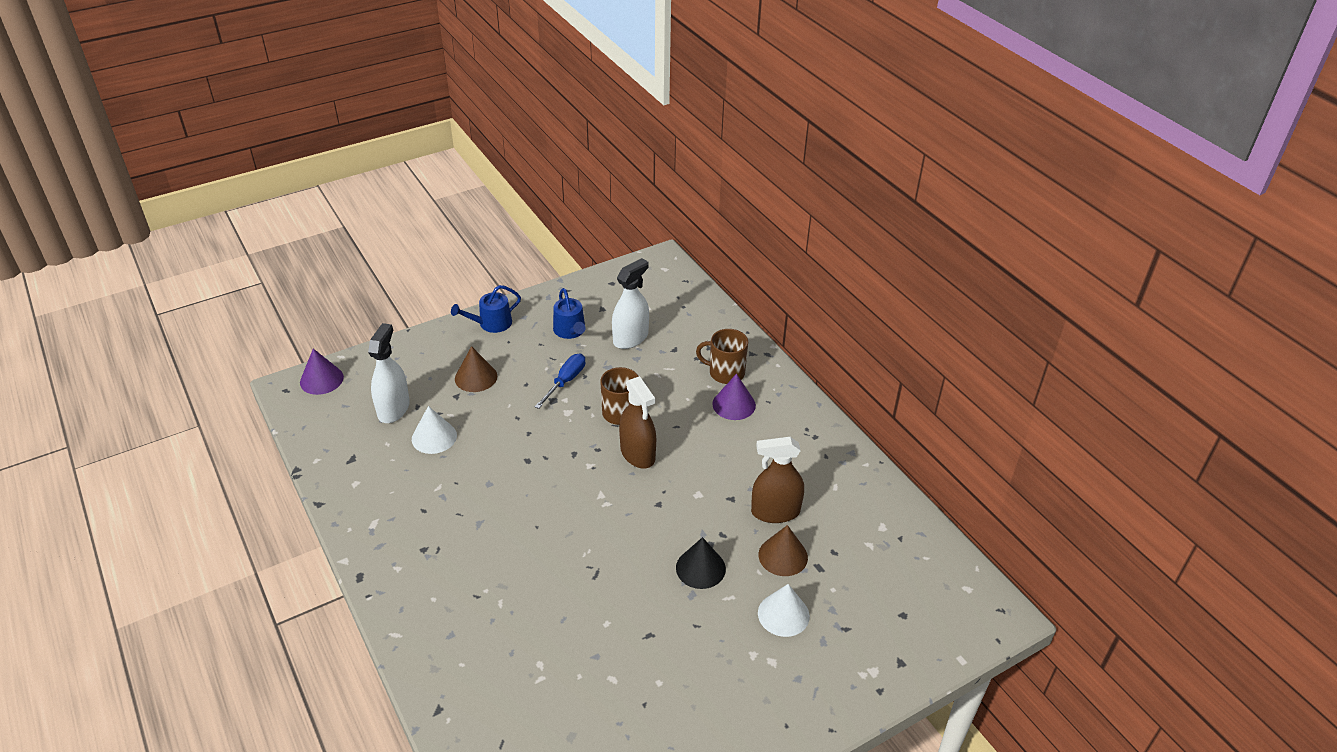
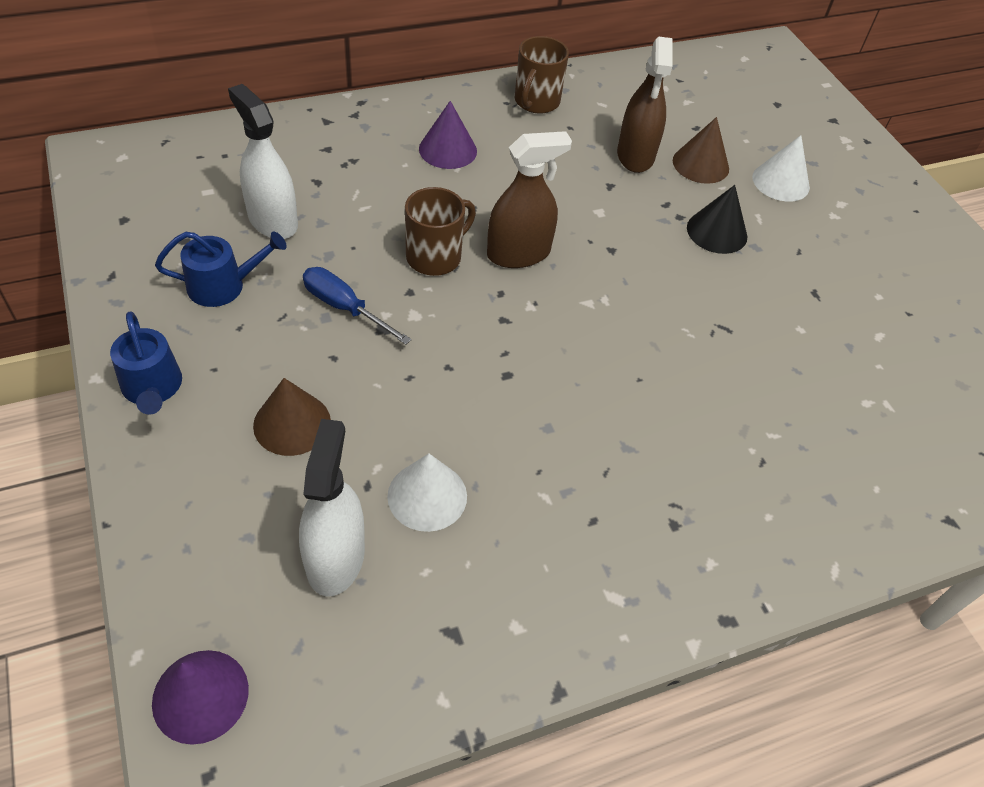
camera: 85 degrees left, 10 degrees up
(393, 409) = (335, 557): white spray bottle -> white spray bottle turned 75 degrees clockwise
(725, 373) = (384, 144): brown mug -> brown mug (536, 101)

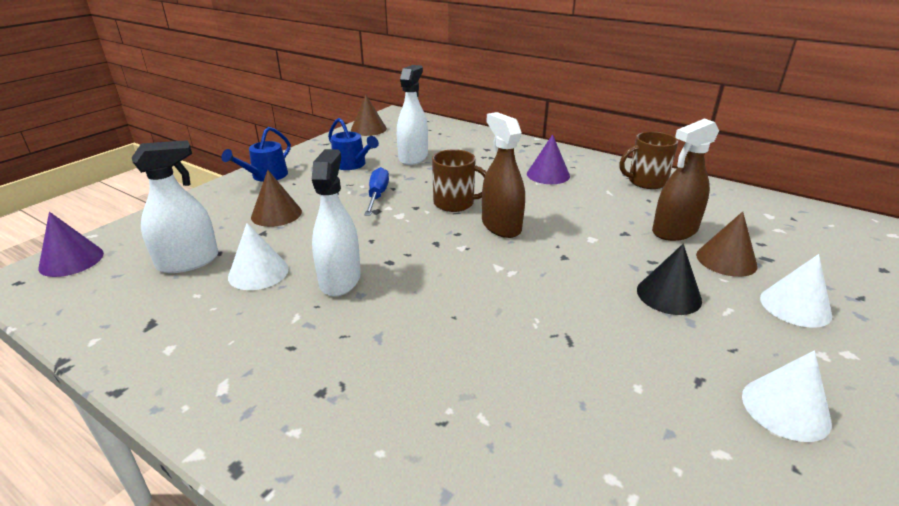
camera: 60 degrees right, 20 degrees down
(115, 209) = (368, 129): none -> brown cone
(506, 430) = (340, 279): none -> white spray bottle
(518, 253) = (501, 226): brown spray bottle -> brown spray bottle turned 150 degrees counterclockwise
(865, 275) = (785, 408): none -> white cone

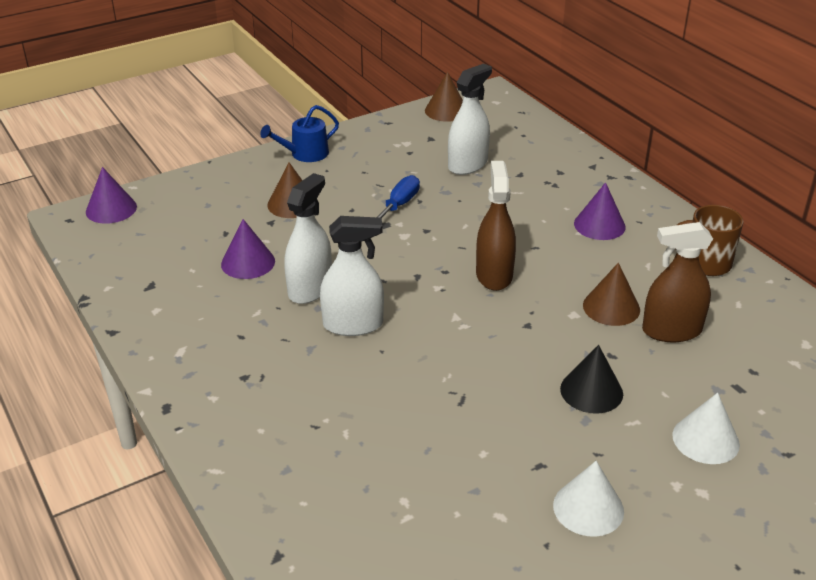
camera: 25 degrees right, 5 degrees up
(188, 262) = (197, 236): white spray bottle -> white spray bottle (353, 324)
(258, 272) = (248, 262): white cone -> purple cone
(352, 164) = (397, 159): blue watering can -> none
(455, 203) = (468, 236): brown mug -> none
(726, 260) = (691, 376): brown cone -> brown cone (611, 307)

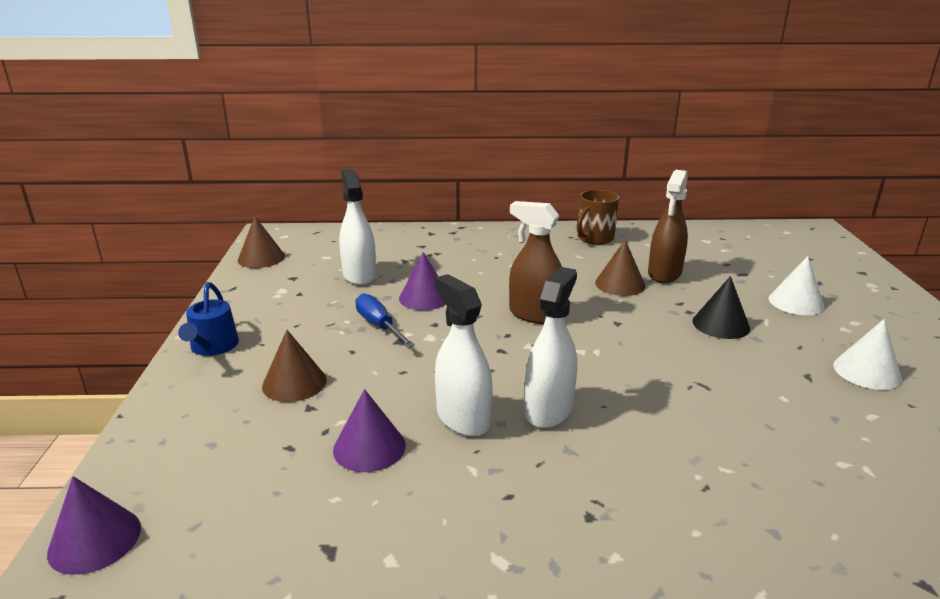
camera: 60 degrees left, 10 degrees down
(599, 225) = (511, 255): purple cone -> purple cone (424, 297)

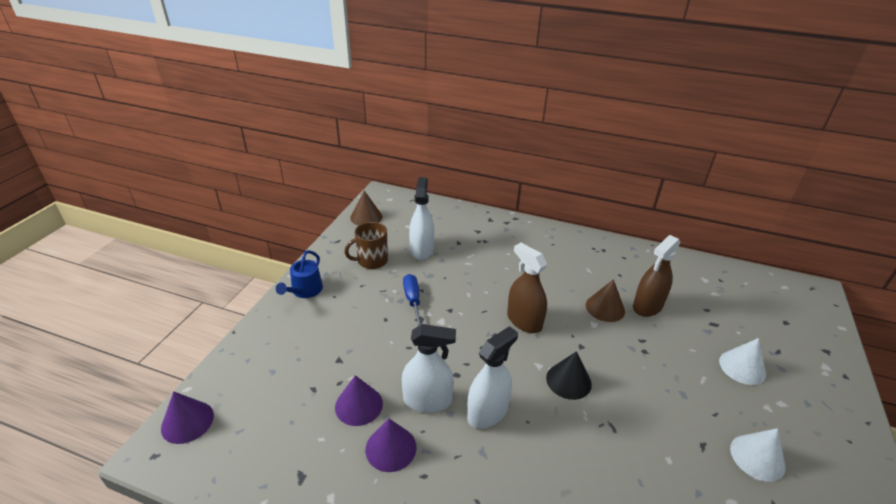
camera: 20 degrees right, 10 degrees up
(294, 383) = (339, 336): brown cone -> none
(424, 297) = (455, 283): purple cone -> purple cone (391, 448)
(463, 418) = (427, 400): white spray bottle -> white spray bottle turned 105 degrees clockwise
(594, 238) = (611, 254): brown mug -> brown mug (372, 260)
(721, 324) = (662, 372): black cone -> black cone (568, 381)

